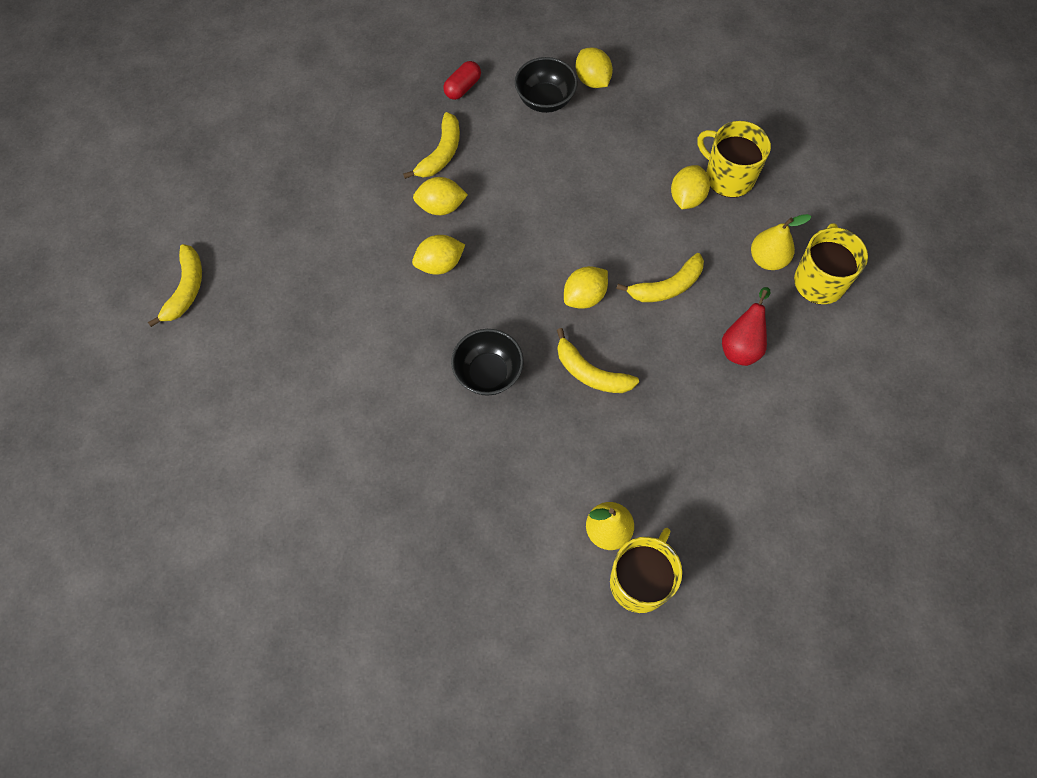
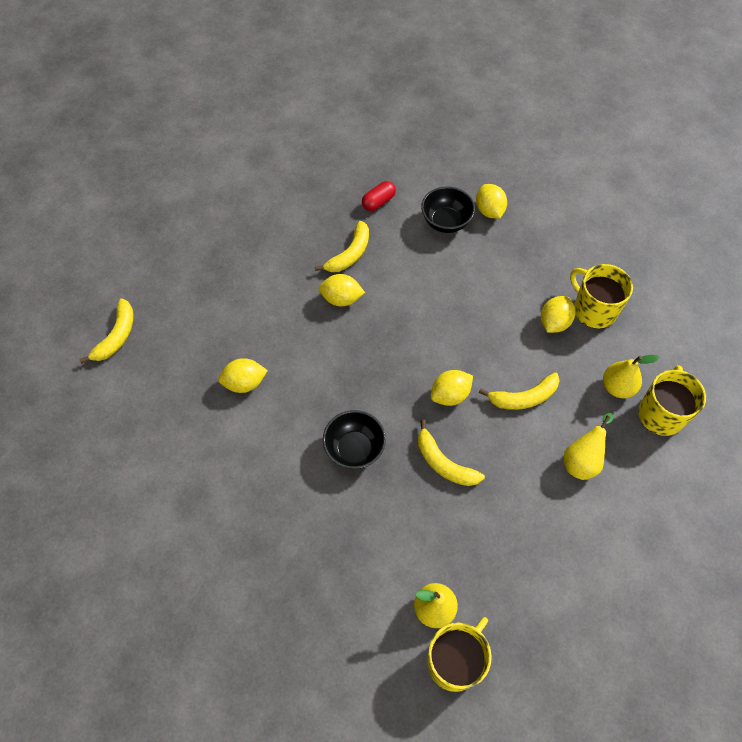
camera: 10 degrees right, 5 degrees down
(439, 264) = (331, 347): yellow lemon -> yellow lemon (244, 383)
(742, 345) = (582, 460): red pear -> yellow pear

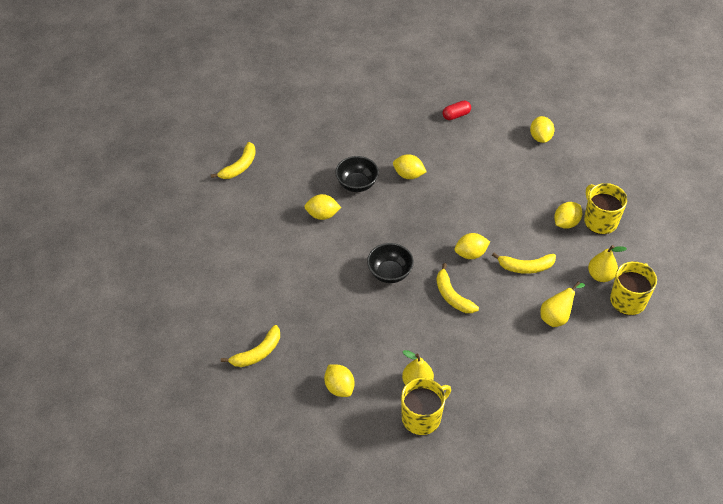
camera: 15 degrees right, 10 degrees down
(333, 644) = (339, 387): none -> yellow lemon
(349, 254) = (423, 146): yellow banana -> yellow banana (257, 353)
(446, 222) = (504, 139): black bowl -> black bowl (357, 184)

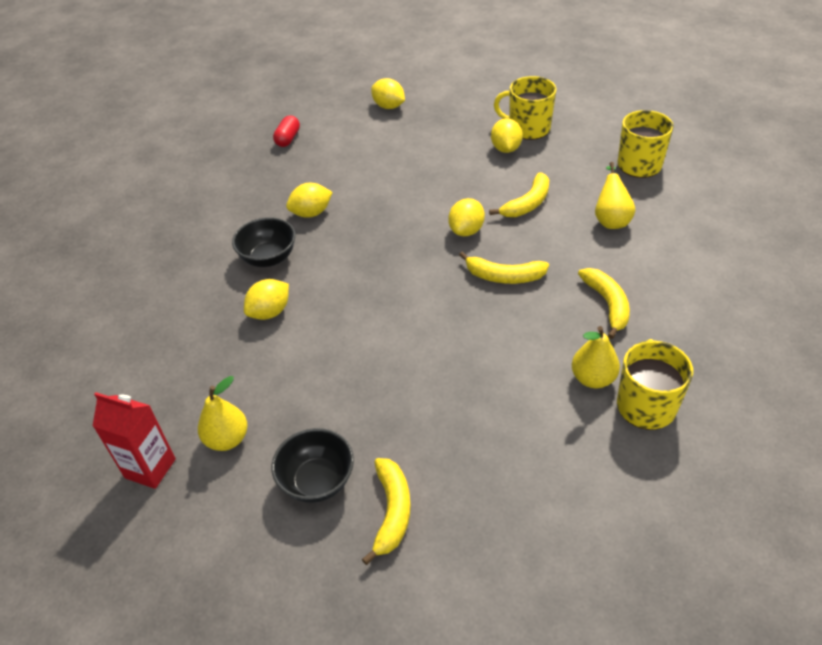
camera: 45 degrees left, 5 degrees down
(195, 246) = (150, 468): none -> red carton
(239, 166) = (102, 342): yellow banana -> yellow banana (607, 305)
(339, 387) = (530, 457): yellow lemon -> none
(389, 273) = (417, 306): black bowl -> black bowl (317, 481)
(600, 275) = (592, 164): yellow pear -> yellow pear (227, 439)

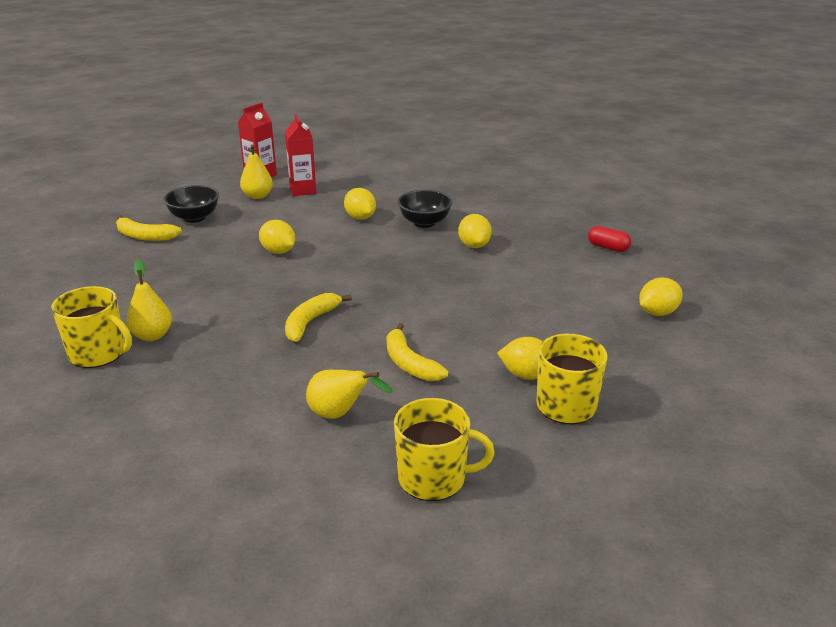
camera: 105 degrees right, 15 degrees down
(197, 396) = (303, 190): none -> red carton
(466, 230) = (392, 316): yellow lemon -> yellow lemon (278, 251)
(607, 305) = (221, 369): yellow banana -> none

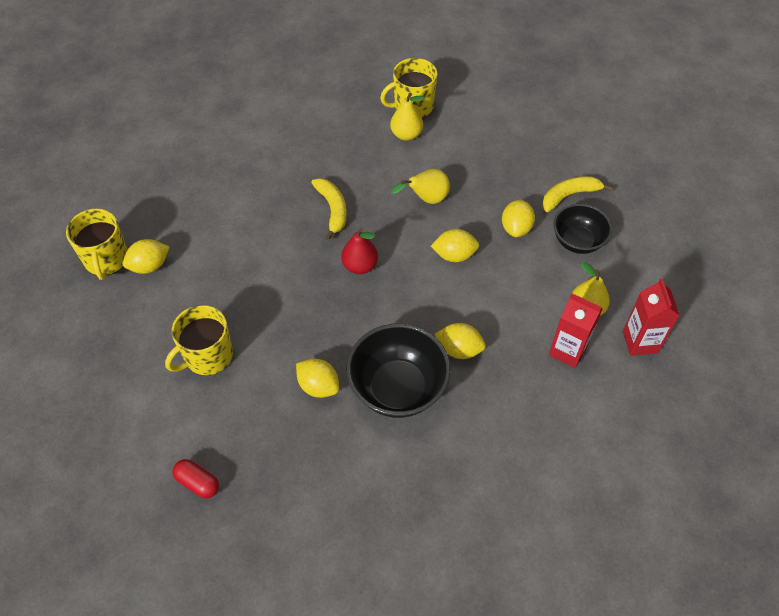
camera: 135 degrees right, 25 degrees up
(340, 414) = (230, 165): yellow pear -> yellow pear (426, 199)
(351, 280) = (360, 266): none -> red pear
(409, 363) = (232, 223): yellow banana -> none
(424, 222) = (398, 388): black bowl -> black bowl, size x1.57
(433, 478) = (143, 165): yellow mug -> yellow mug (208, 356)
(608, 248) = (198, 483): red capsule -> red capsule turned 45 degrees clockwise
(657, 312) = (96, 405): yellow lemon -> yellow lemon (516, 228)

